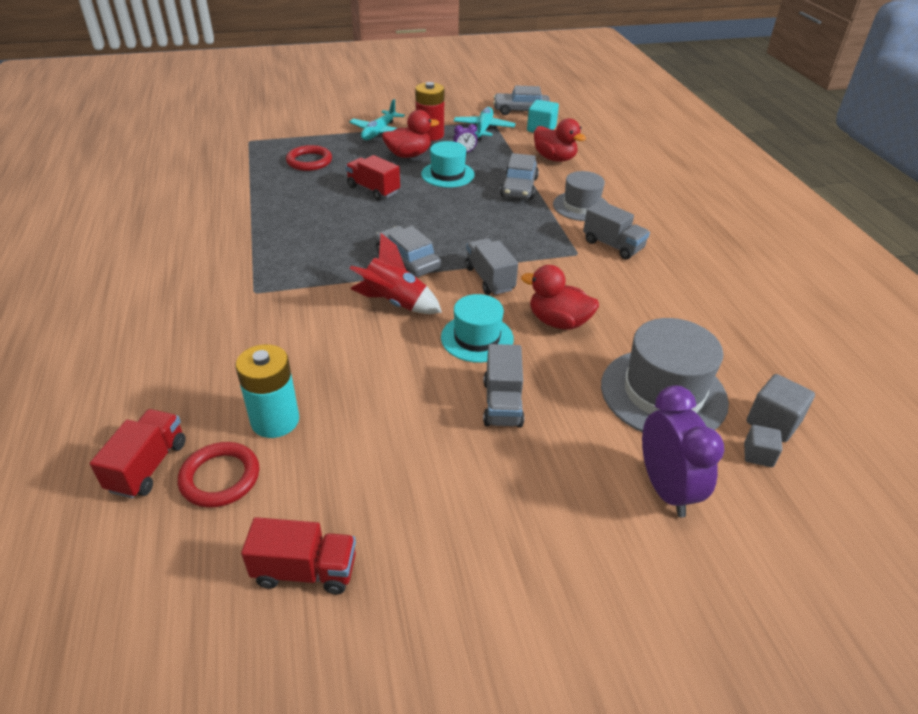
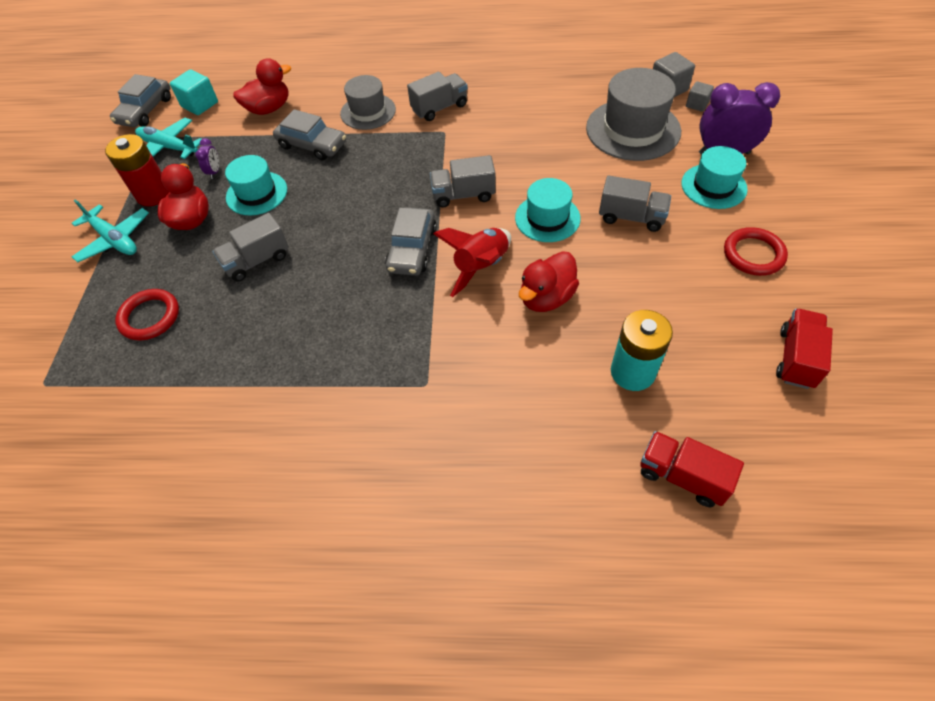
camera: 70 degrees left, 15 degrees up
(220, 478) = (700, 416): red ring -> red ring (753, 254)
(373, 190) = (257, 260): red truck -> grey truck
(407, 260) = (412, 249): grey car -> grey car turned 60 degrees counterclockwise
(558, 322) = (538, 164): red duck -> red duck (546, 298)
(591, 479) = (713, 186): none -> turquoise hat

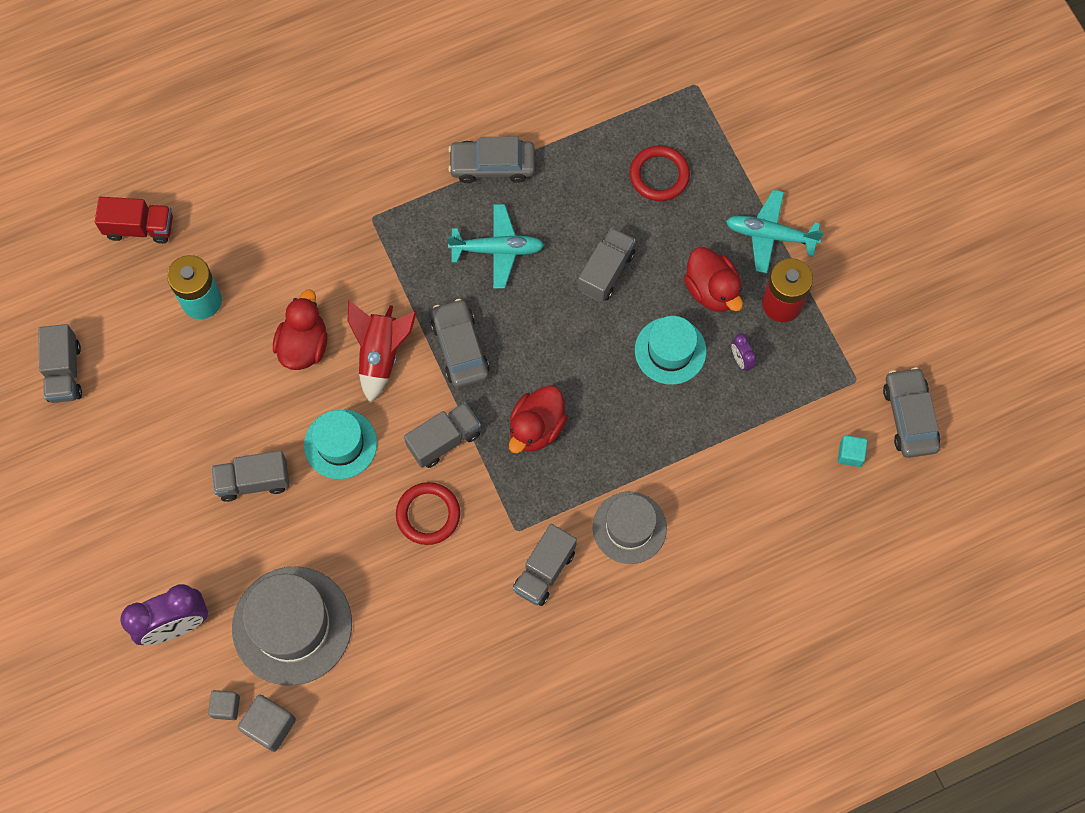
camera: 150 degrees right, 15 degrees up
(169, 147) = (825, 372): turquoise plane -> turquoise plane (498, 249)
(200, 104) = (850, 454): turquoise cube -> turquoise cube, size x0.63
(269, 109) = (757, 483): red duck -> red duck (536, 428)
(312, 145) = (660, 445): grey car -> grey car (492, 165)
(713, 186) = (177, 564): turquoise hat -> none
(753, 254) = (119, 480): red ring -> red ring (428, 514)
(796, 358) = (64, 372): red truck -> grey truck

